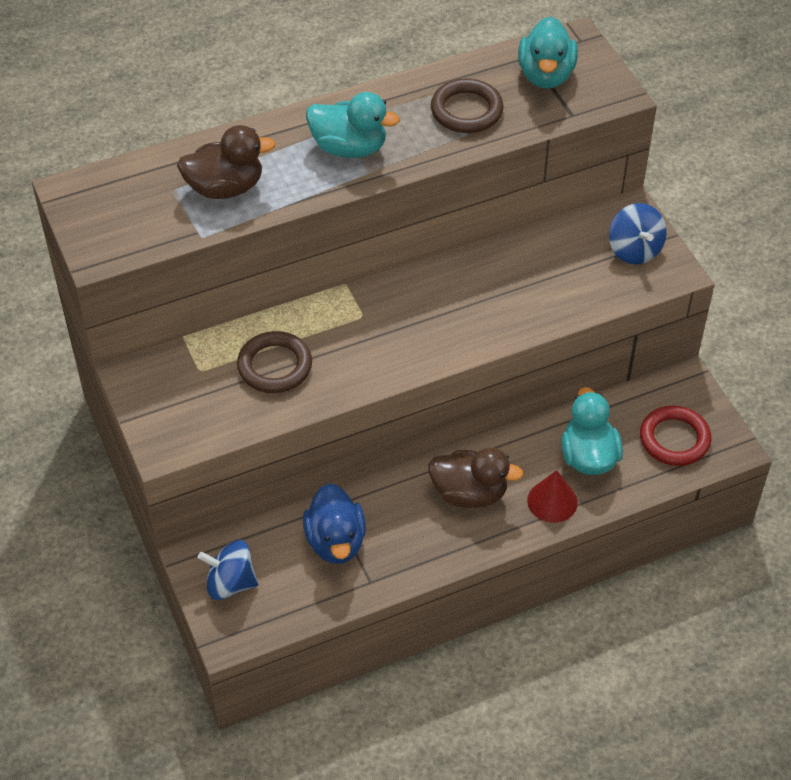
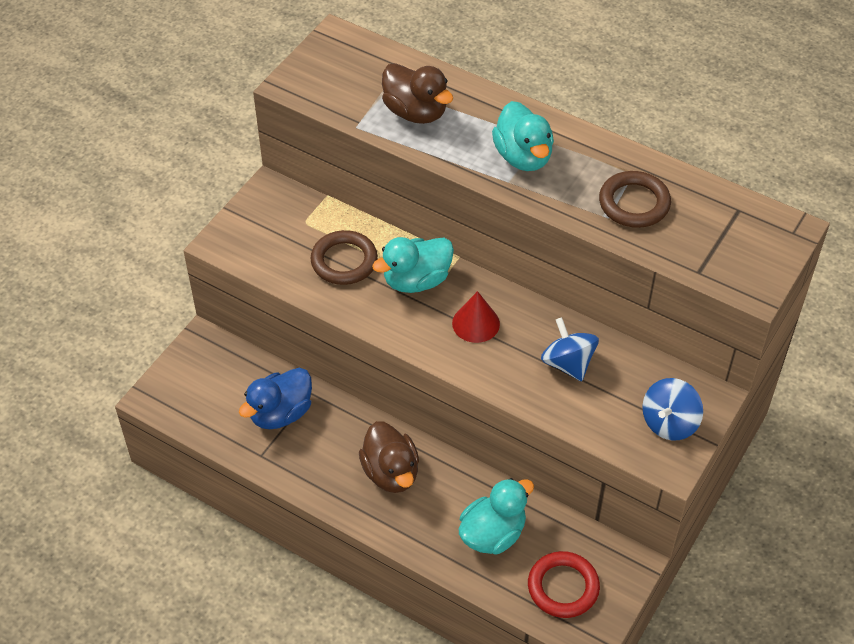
camera: 55 degrees right, 0 degrees up
(230, 583) = (198, 372): blue spinning top -> blue spinning top (568, 363)
(546, 75) = (727, 231): turquoise duck -> turquoise duck (416, 280)
(552, 501) = (428, 533): red cone -> red cone (476, 323)

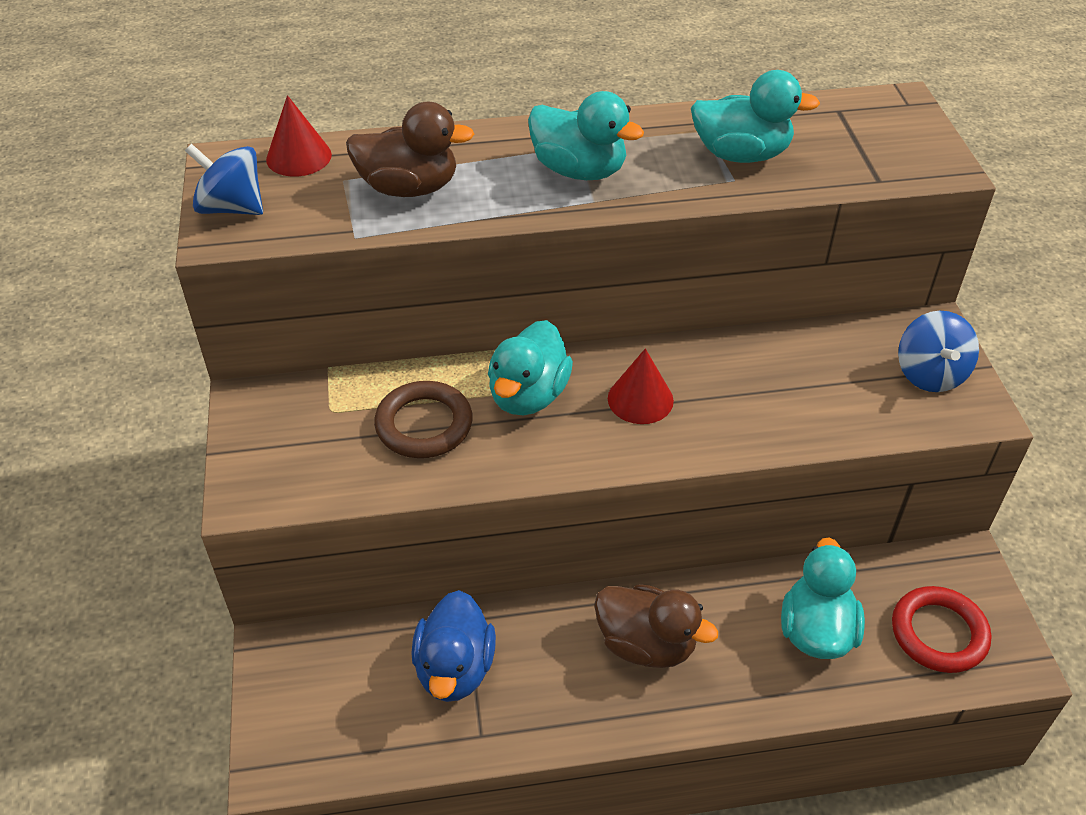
camera: 40 degrees left, 5 degrees down
(377, 56) = (299, 157): none -> red cone
(568, 363) = (775, 380): blue spinning top -> blue spinning top (231, 208)
(634, 203) = (741, 154): brown ring -> turquoise duck

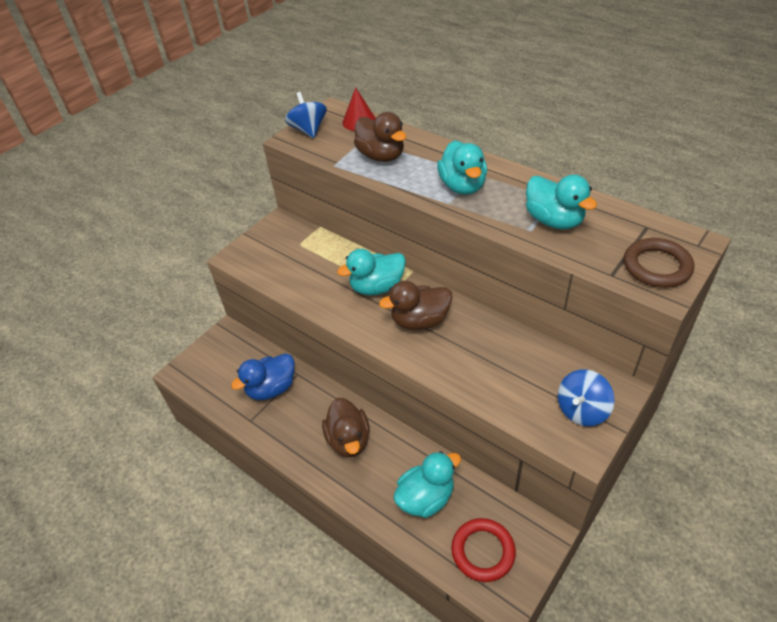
camera: 50 degrees right, 0 degrees up
(424, 424) = (323, 272): brown ring -> brown ring (657, 266)
(640, 399) = (420, 321): red cone -> brown duck

